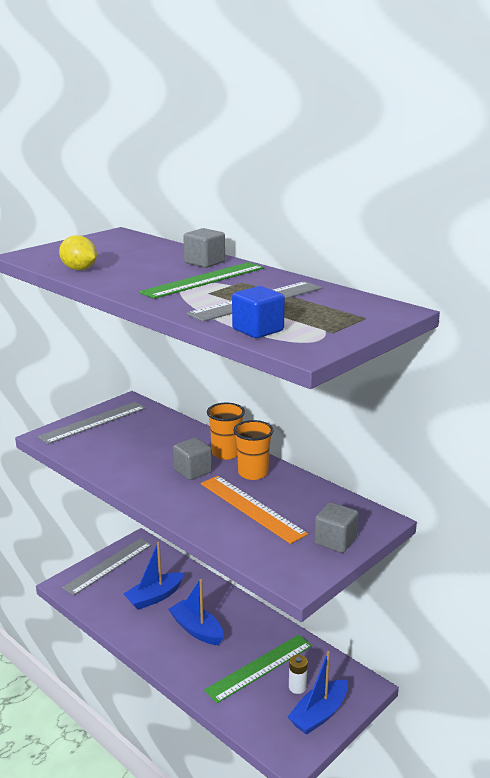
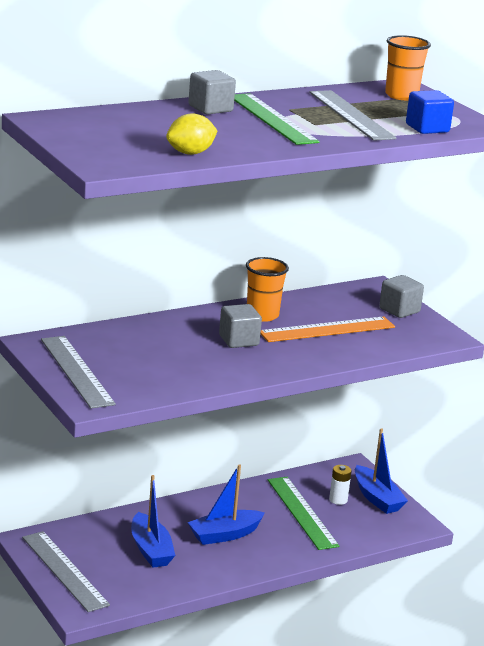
camera: 75 degrees left, 0 degrees up
(226, 453) = (212, 318): orange cup -> orange cup (401, 96)

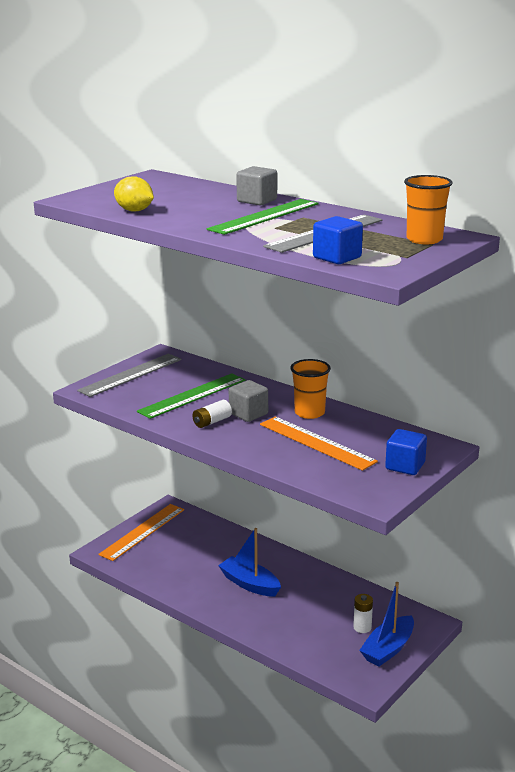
camera: 70 degrees right, 0 degrees up
(64, 571) = (142, 531): grey ruler -> orange ruler
(150, 550) = (199, 557): blue boat -> none
(240, 361) = (212, 422): none -> white battery
(302, 512) = (321, 613): green ruler -> green ruler (192, 395)
(399, 310) = (405, 466): grey cube -> blue cube

